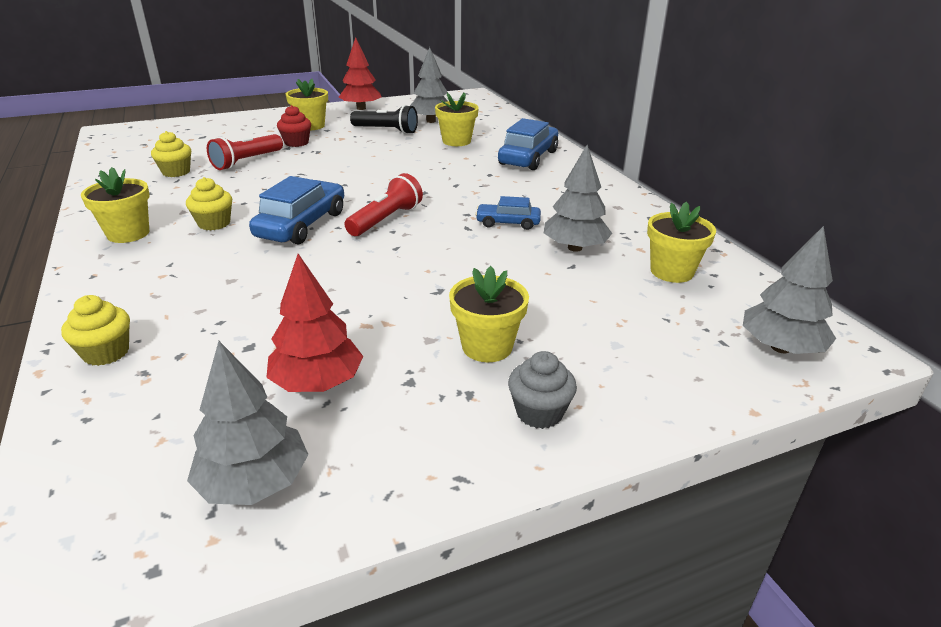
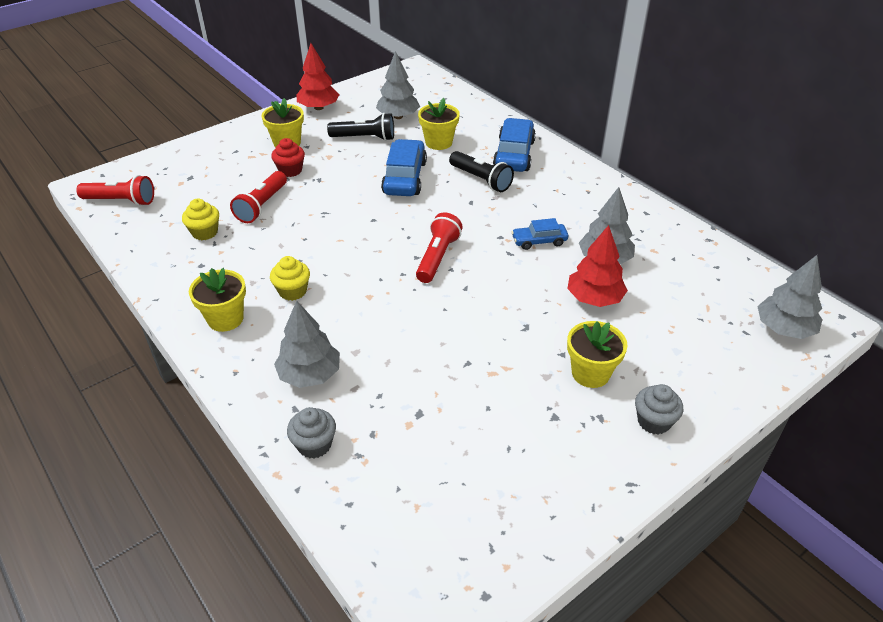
camera: 15 degrees left, 10 degrees up
(106, 352) = (314, 445): yellow cupcake -> grey cupcake
(127, 143) = (121, 201): none -> red flashlight
(254, 482) = (504, 521): grey tree -> grey tree (310, 374)
(302, 225) = (370, 277): blue car -> blue car (405, 177)
(317, 383) = (491, 433): red tree -> red tree (594, 298)
(479, 171) = (481, 180): none -> black flashlight
(671, 271) = (686, 270): yellow flower pot -> none

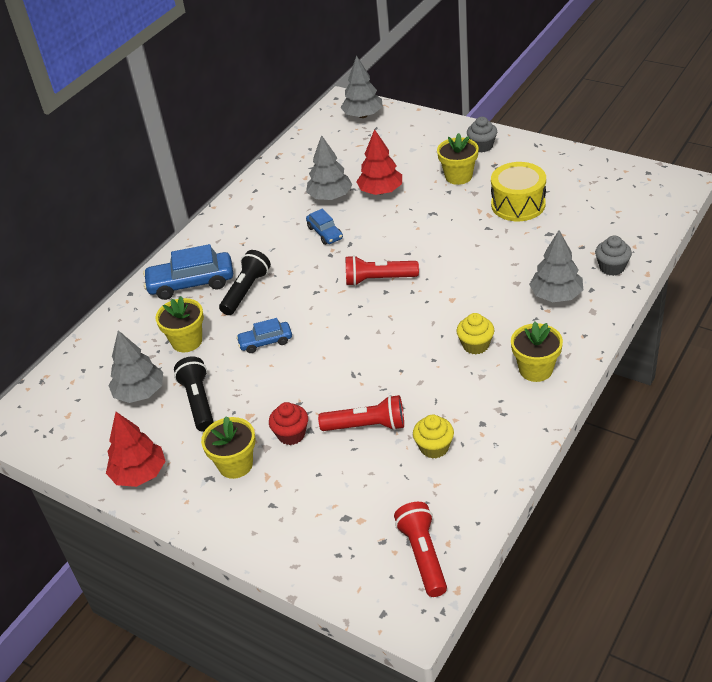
camera: 105 degrees left, 0 degrees up
(405, 177) = (265, 342): blue car -> blue car, size x0.57
(496, 407) = (518, 204): none -> yellow drum

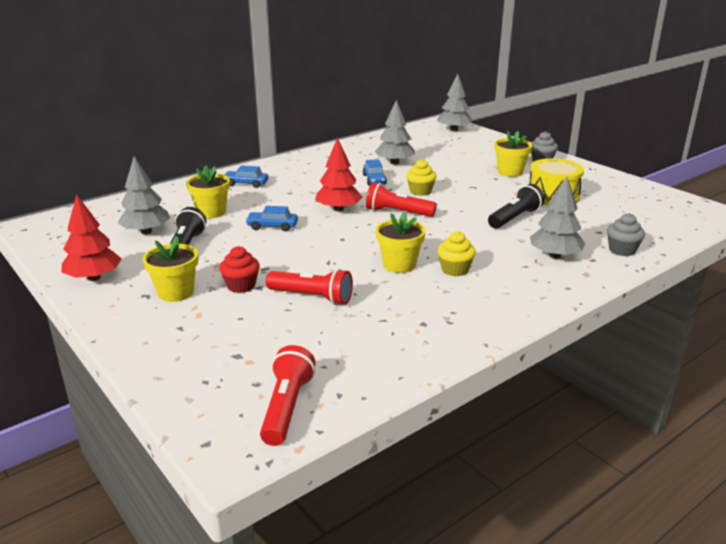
camera: 15 degrees right, 15 degrees down
(191, 283) = (246, 184): blue car -> blue car, size x0.57
(246, 291) = (284, 196): black flashlight -> black flashlight (515, 218)
(381, 191) = (438, 167): red tree -> red tree (338, 209)
(434, 447) = (363, 328): yellow cupcake -> yellow cupcake (420, 191)
(535, 369) = (503, 299): yellow flower pot -> yellow flower pot (399, 265)

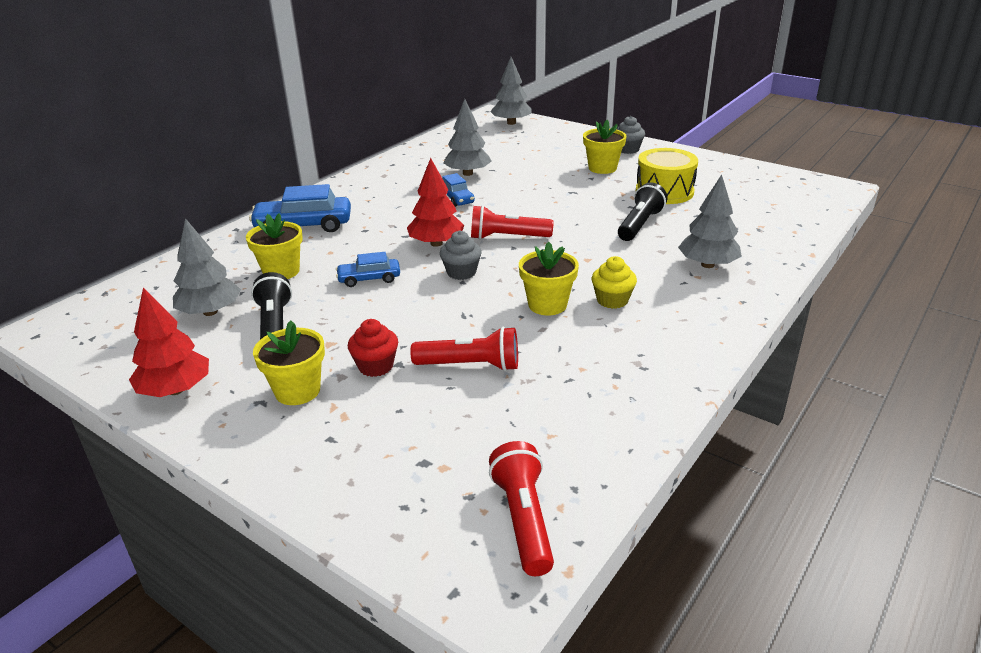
camera: 15 degrees left, 5 degrees up
(246, 184) = (303, 226): blue car -> blue car, size x1.74
(420, 191) = (518, 206): yellow cupcake -> none
(622, 250) = (770, 246): grey cupcake -> grey cupcake (461, 272)

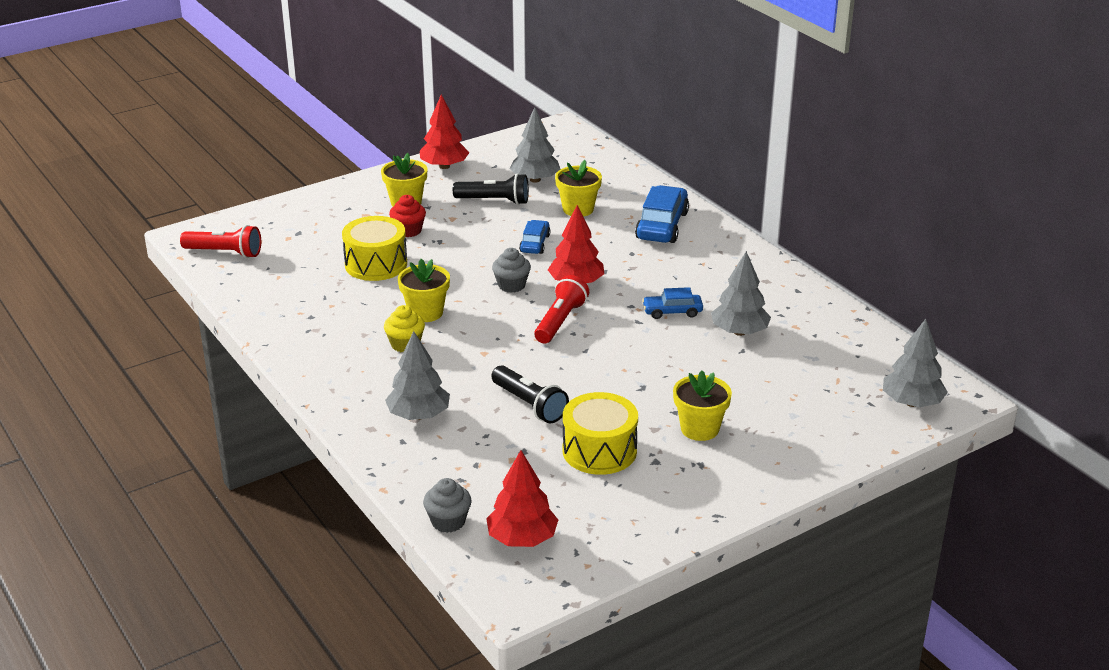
camera: 110 degrees right, 0 degrees up
(470, 365) = (376, 264): red flashlight -> yellow drum
(628, 149) = (753, 470): grey cupcake -> grey cupcake (448, 521)
(785, 196) = (522, 539): none -> red tree

